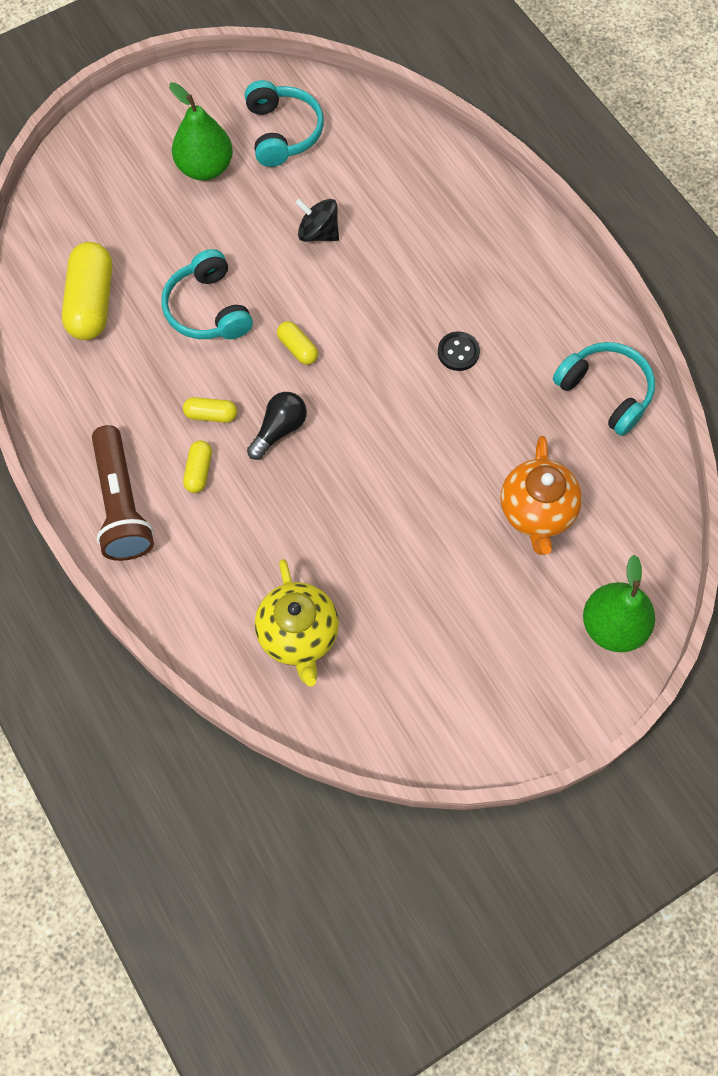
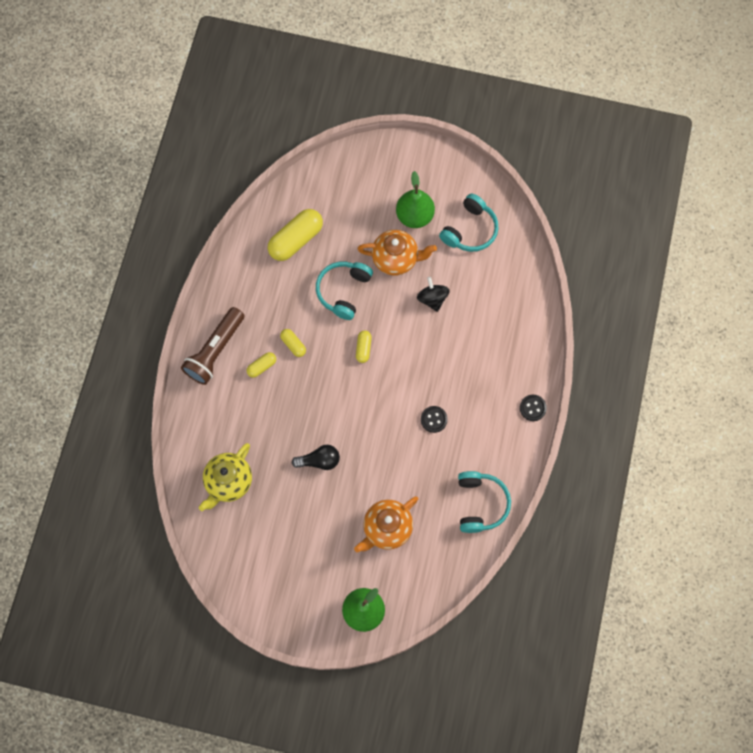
camera: 45 degrees right, 5 degrees up
(232, 227) = (396, 259): none -> orange teapot
(279, 430) = (315, 380): black light bulb -> black light bulb (319, 461)
(548, 248) = (533, 408): none -> black button

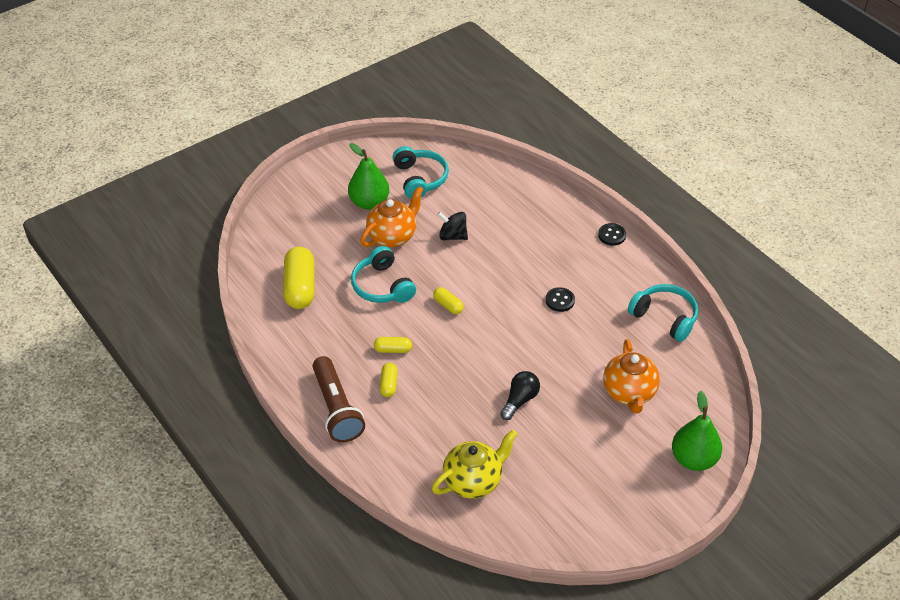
camera: 50 degrees left, 25 degrees down
(228, 482) = (473, 481): yellow teapot -> yellow teapot turned 105 degrees counterclockwise

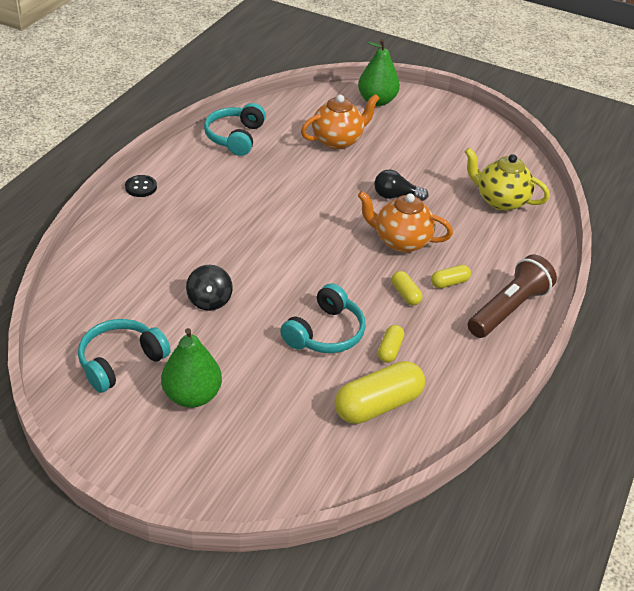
camera: 120 degrees left, 5 degrees down
(392, 236) = (240, 352): orange teapot -> orange teapot (401, 241)
(448, 305) = (317, 273): yellow capsule -> yellow capsule (390, 350)
(560, 300) = (256, 200): black button -> none

